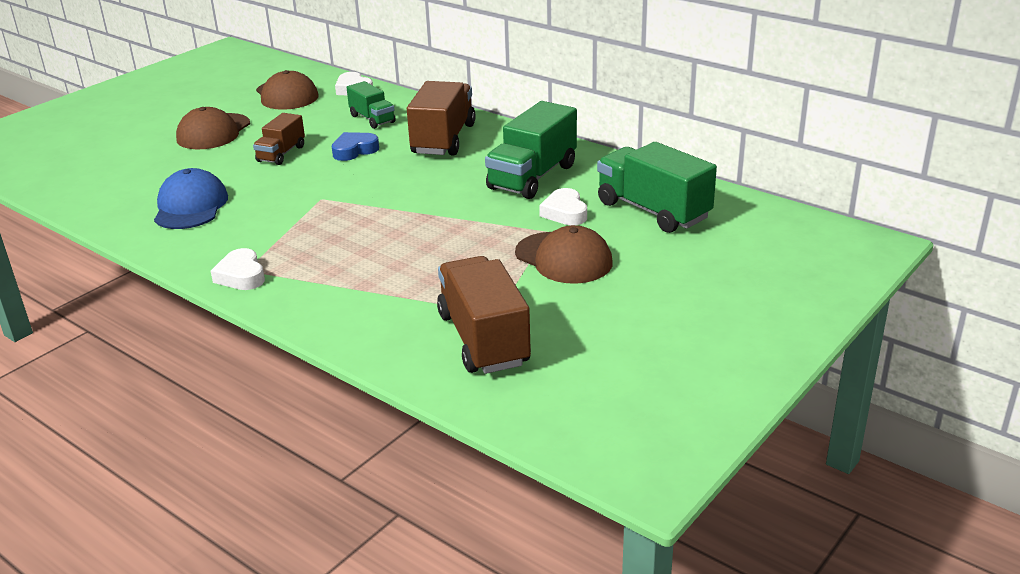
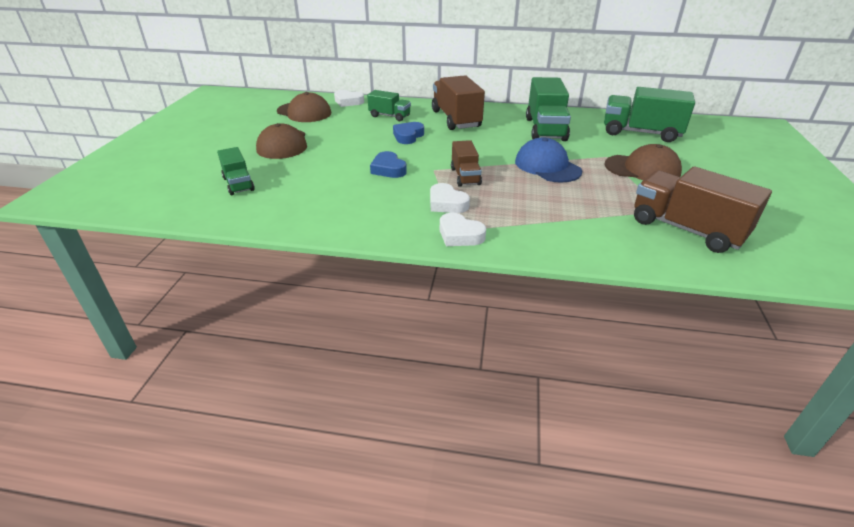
camera: 30 degrees left, 5 degrees up
(119, 169) = (238, 184): none -> green truck
(190, 206) = (342, 197): blue cap -> blue cap (547, 166)
(276, 186) = (388, 169): none -> blue heart
(281, 154) = (358, 148): brown truck -> brown truck (465, 176)
(565, 212) = (597, 144): white heart -> white heart (446, 203)

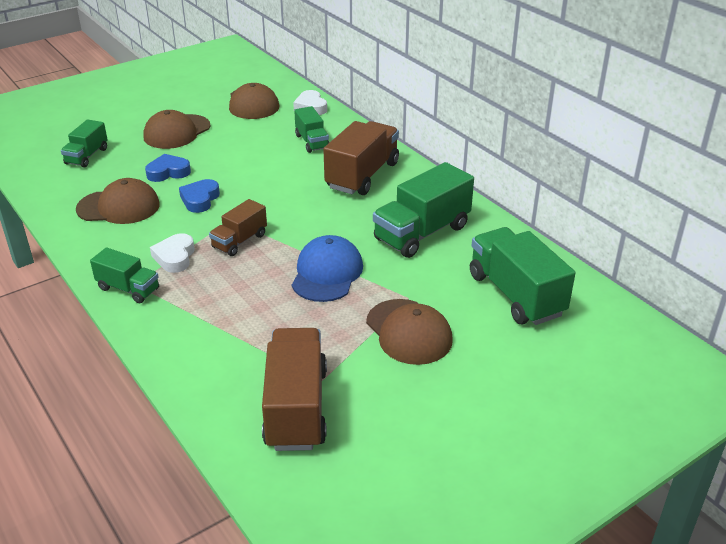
camera: 45 degrees right, 0 degrees up
(339, 198) = (119, 207): none -> brown cap
(408, 136) = (281, 173): blue heart -> blue heart (168, 172)
(460, 235) = (128, 289): white heart -> green truck

